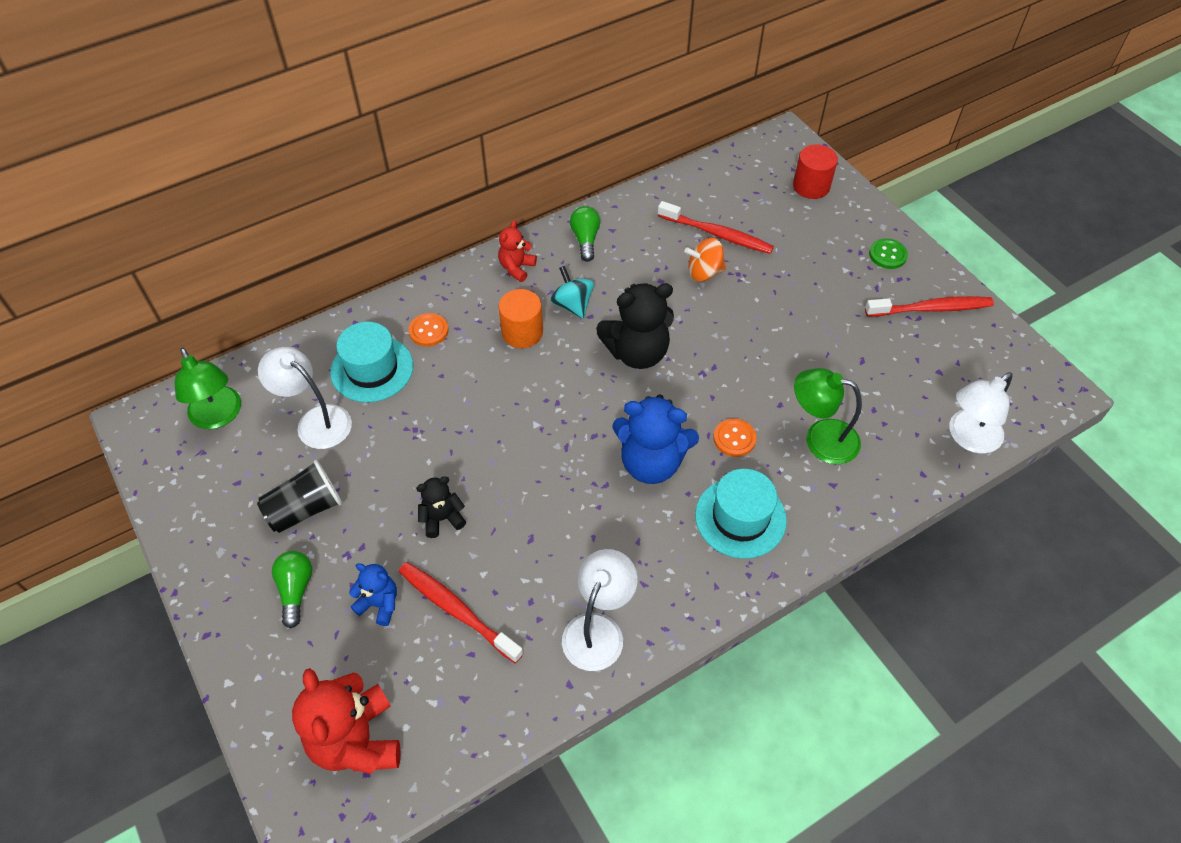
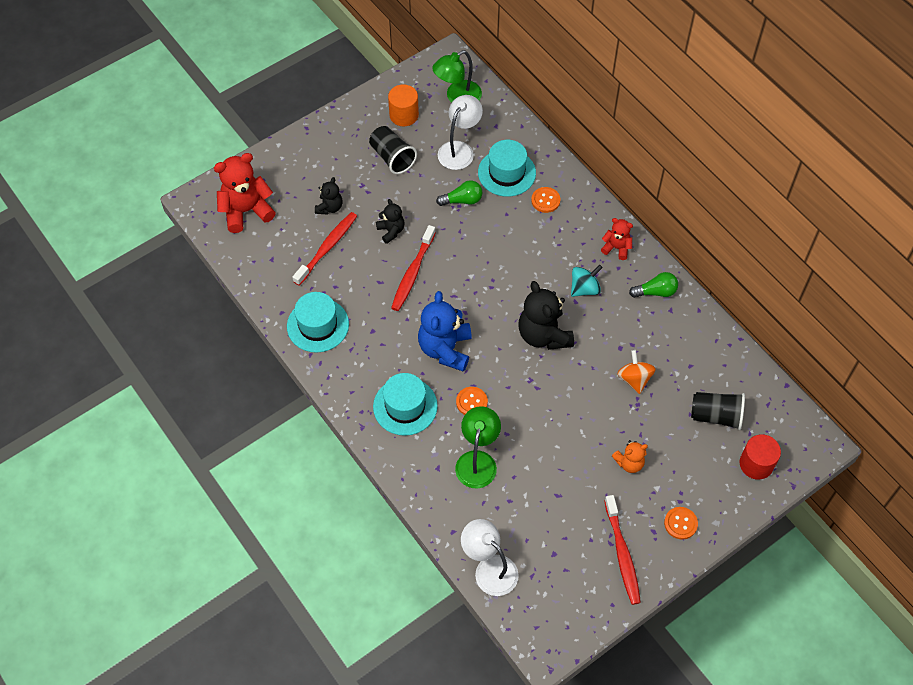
camera: 85 degrees right, 5 degrees up
(296, 590) = (336, 164): green light bulb -> green light bulb (462, 200)
(379, 604) = (329, 207): blue teddy bear -> black teddy bear
(522, 332) = (552, 258): orange cylinder -> orange cylinder (404, 115)
(598, 629) = (318, 325): white lamp -> turquoise hat
(717, 234) = (680, 388): red toothbrush -> red toothbrush (413, 273)
(753, 209) = (716, 416): none -> black cup
(815, 289) = (629, 463): none -> orange teddy bear
(887, 255) = (680, 523): green button -> orange button

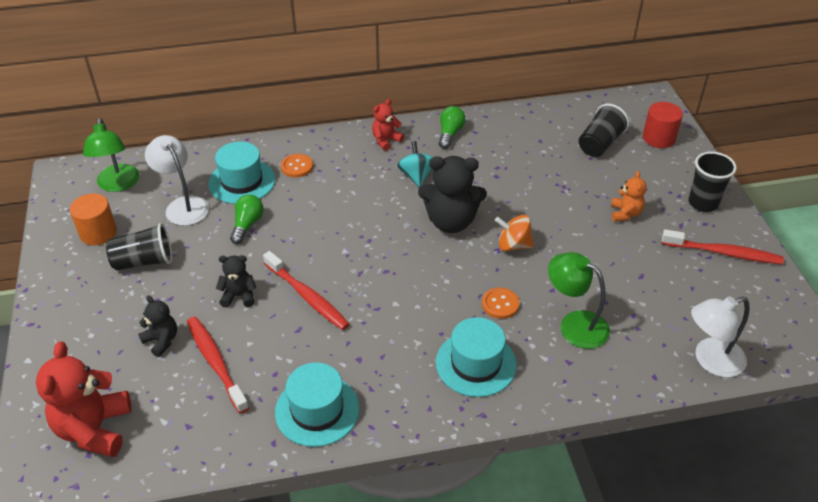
camera: 65 degrees left, 15 degrees down
(445, 349) = (422, 303): blue teddy bear -> none
(634, 379) = (535, 178): orange spinning top -> orange spinning top (513, 245)
(680, 523) = (703, 203): orange button -> black cup

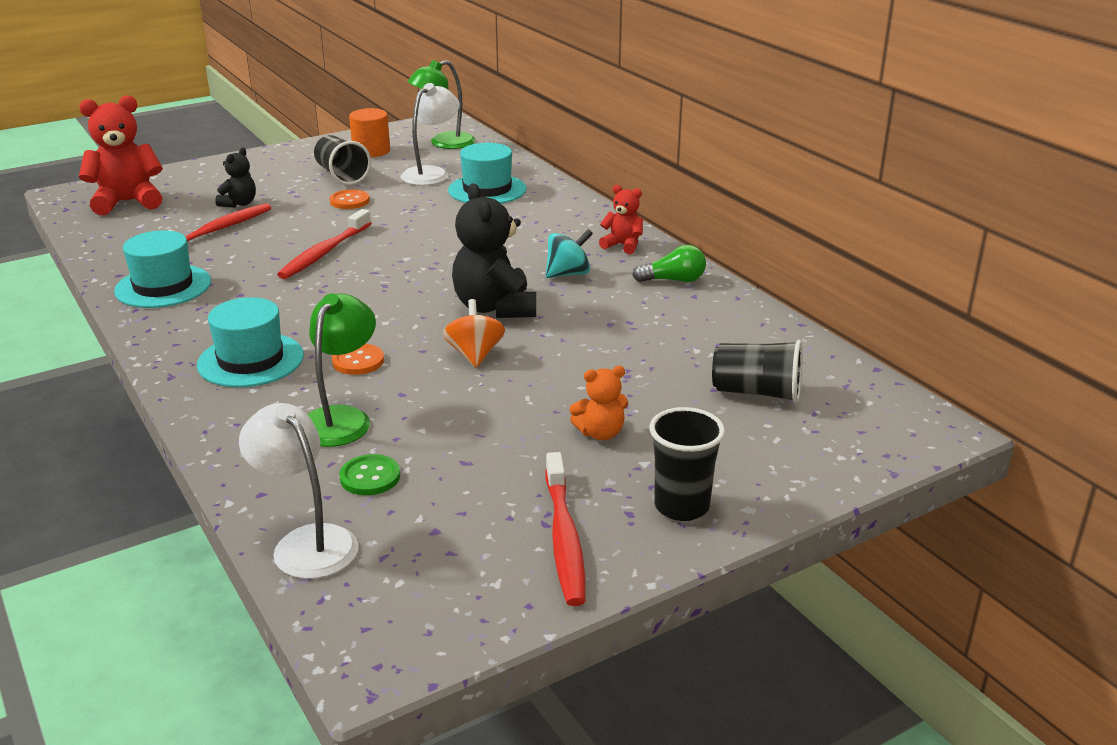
camera: 70 degrees right, 15 degrees down
(239, 296) = (311, 222): black teddy bear -> none
(247, 225) = (419, 205): green light bulb -> none
(297, 166) = (532, 209): orange button -> orange button (349, 201)
(648, 321) = (370, 477): none -> green button
(658, 138) = (825, 445): red cylinder -> none

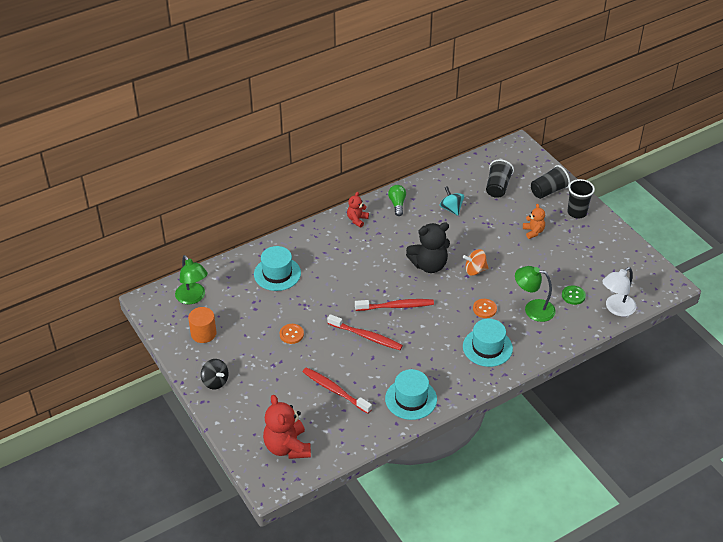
camera: 90 degrees left, 15 degrees up
(239, 204) = (293, 387): black teddy bear -> none
(276, 160) = (215, 381): none -> black spinning top
(342, 175) = (247, 343): black cup -> black cup (548, 191)
(431, 173) = (248, 300): white lamp -> none
(564, 538) = (600, 242): red toothbrush -> red toothbrush (396, 306)
(568, 274) = (391, 240): turquoise spinning top -> turquoise spinning top (451, 209)

